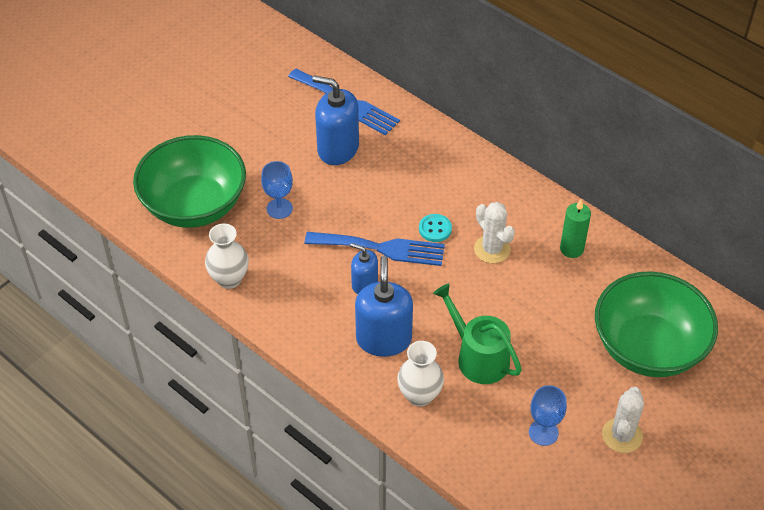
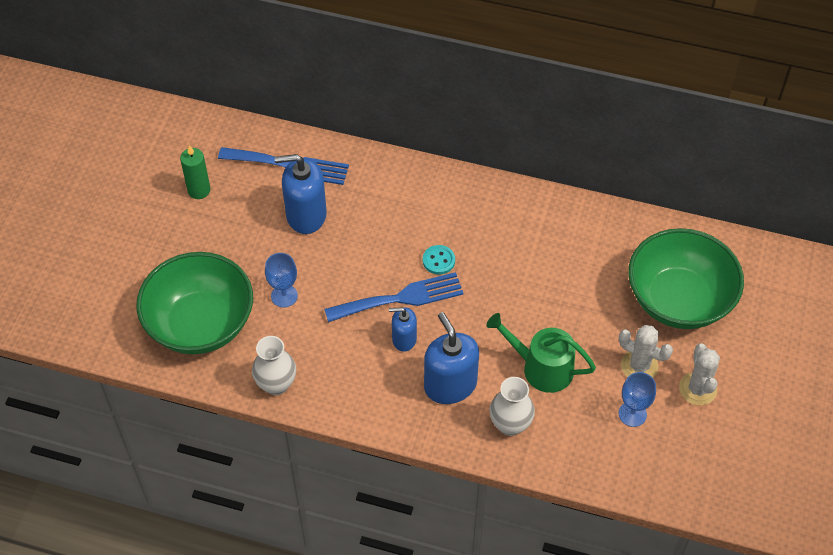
camera: 25 degrees left, 5 degrees up
(492, 249) = (499, 260): white cactus -> white cactus (639, 366)
(571, 249) = (568, 233): green candle -> green candle (199, 190)

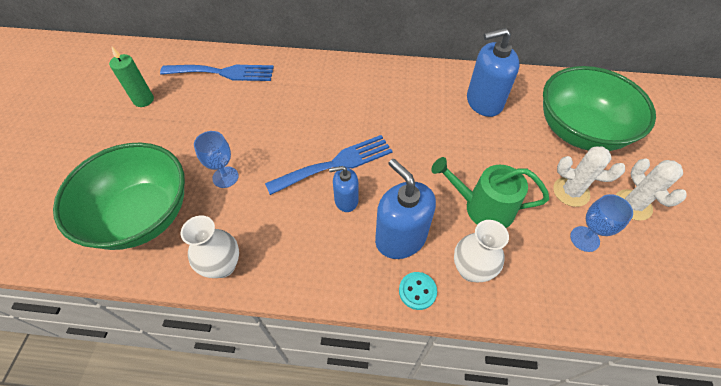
camera: 10 degrees left, 0 degrees up
(306, 215) = (240, 107): blue soap dispenser -> blue soap dispenser (484, 102)
(438, 260) = (363, 128): turquoise button -> turquoise button (417, 291)

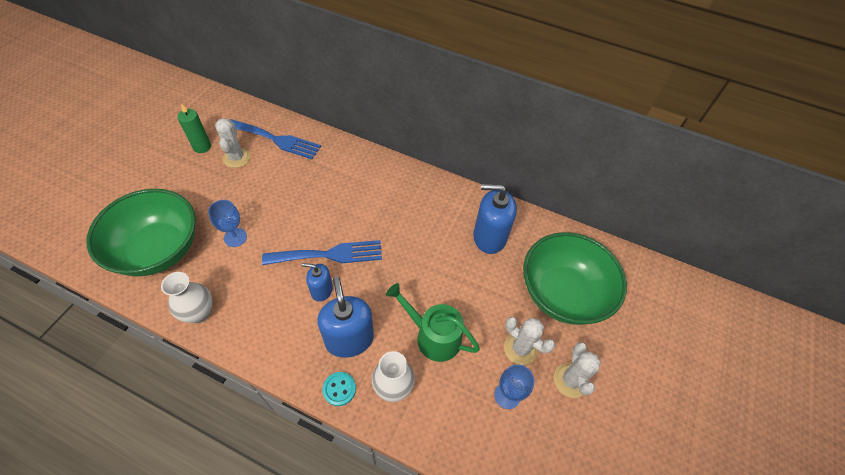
camera: 15 degrees right, 0 degrees up
(188, 100) = (236, 158): none -> white cactus

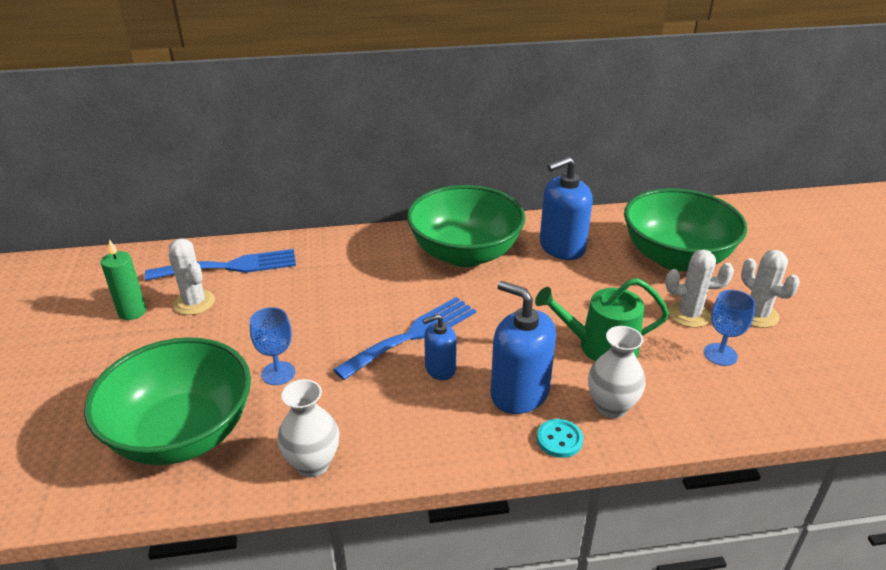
camera: 30 degrees left, 20 degrees down
(420, 206) = (465, 253): none -> green bowl

